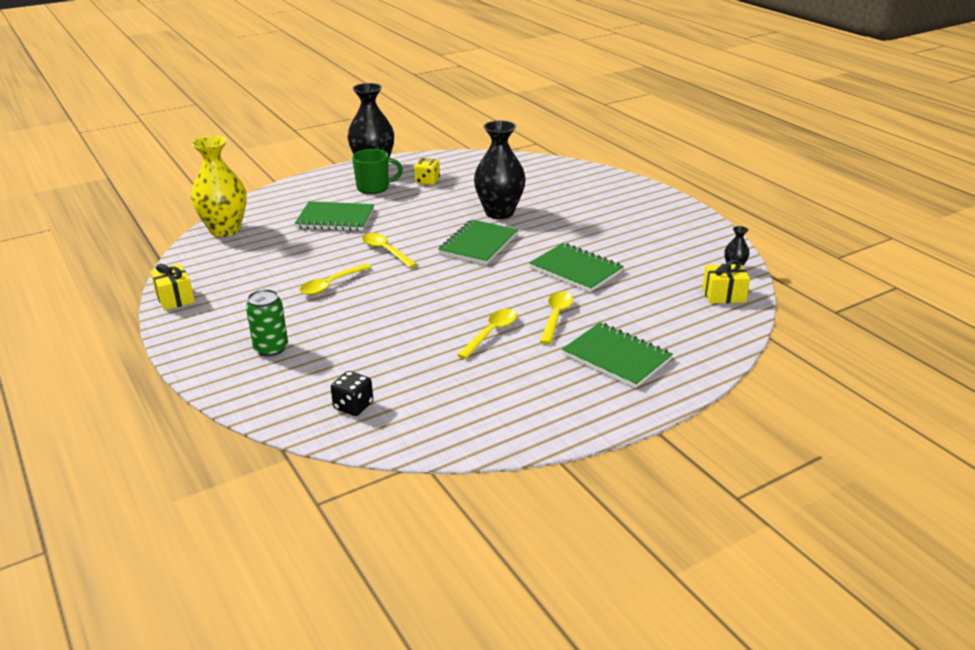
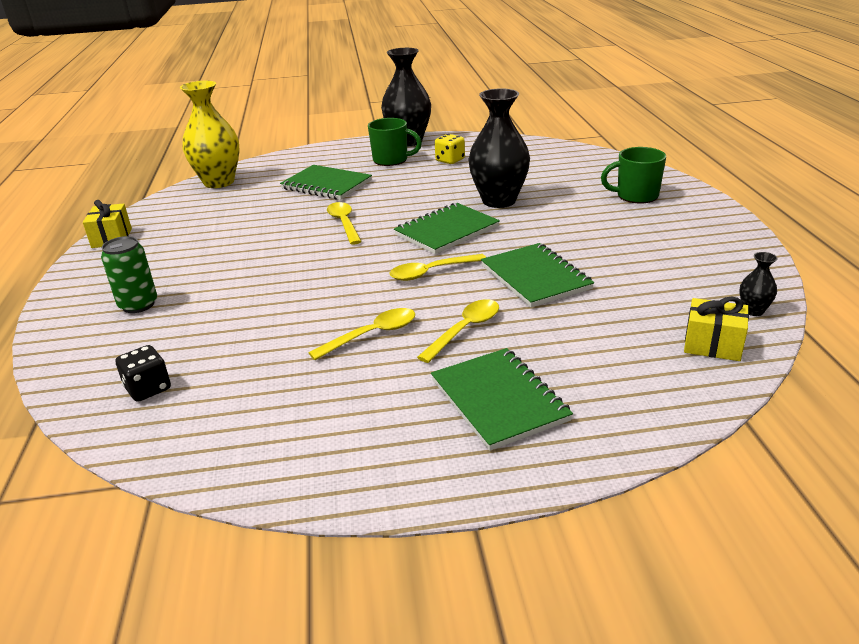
camera: 25 degrees right, 0 degrees up
(331, 284) = (259, 249): yellow spoon -> yellow spoon (431, 272)
(602, 194) = (636, 196): none -> green mug

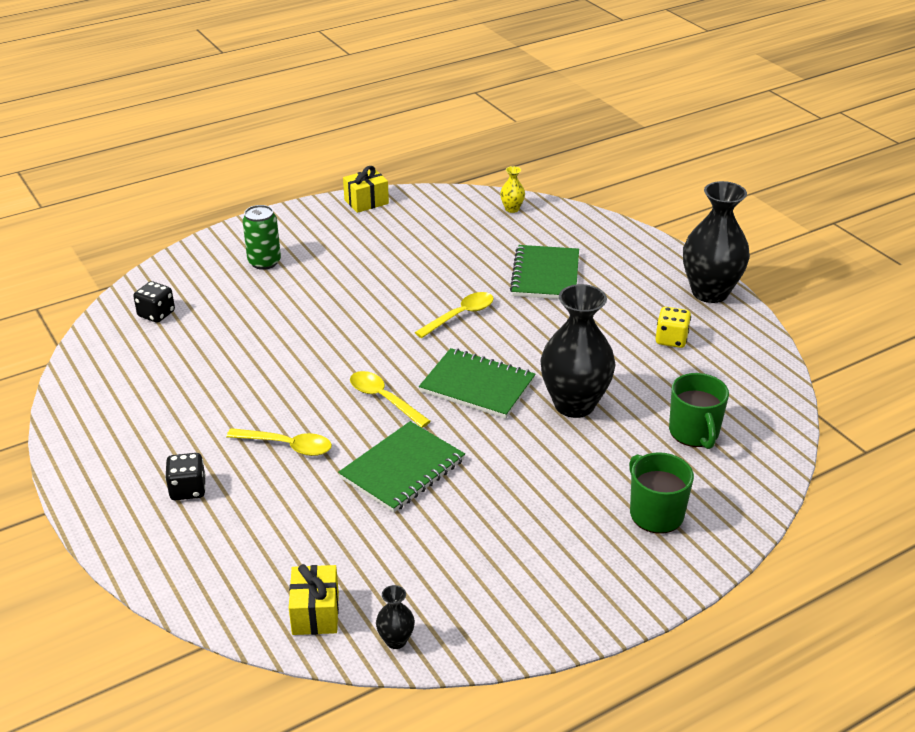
camera: 65 degrees right, 5 degrees up
(219, 182) = (512, 209): yellow vase -> yellow vase, size x0.43
(372, 335) = (261, 395): yellow spoon -> none
(391, 160) = (642, 297): green mug -> green mug (694, 433)
(498, 400) = (188, 489): green notebook -> black dice

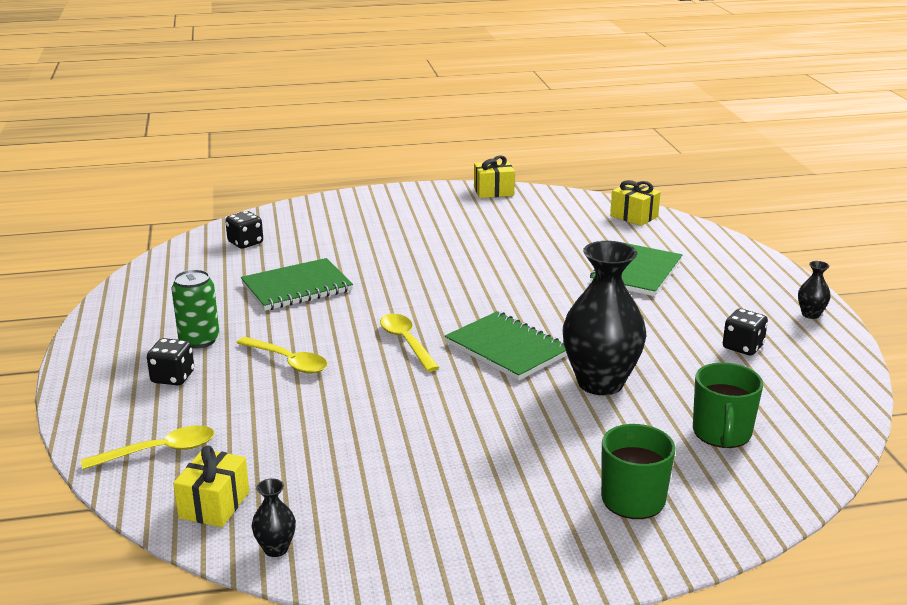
camera: 20 degrees right, 10 degrees down
(264, 262) = (368, 221): green can -> green can (199, 340)
(402, 469) = (385, 402): green notebook -> green notebook (297, 287)
(460, 316) = (527, 290): yellow spoon -> yellow spoon (159, 451)
(512, 209) = (634, 216): yellow vase -> yellow gift
(671, 339) = (742, 347): yellow dice -> black dice
(710, 292) = (810, 314): black vase -> black vase, size x0.43

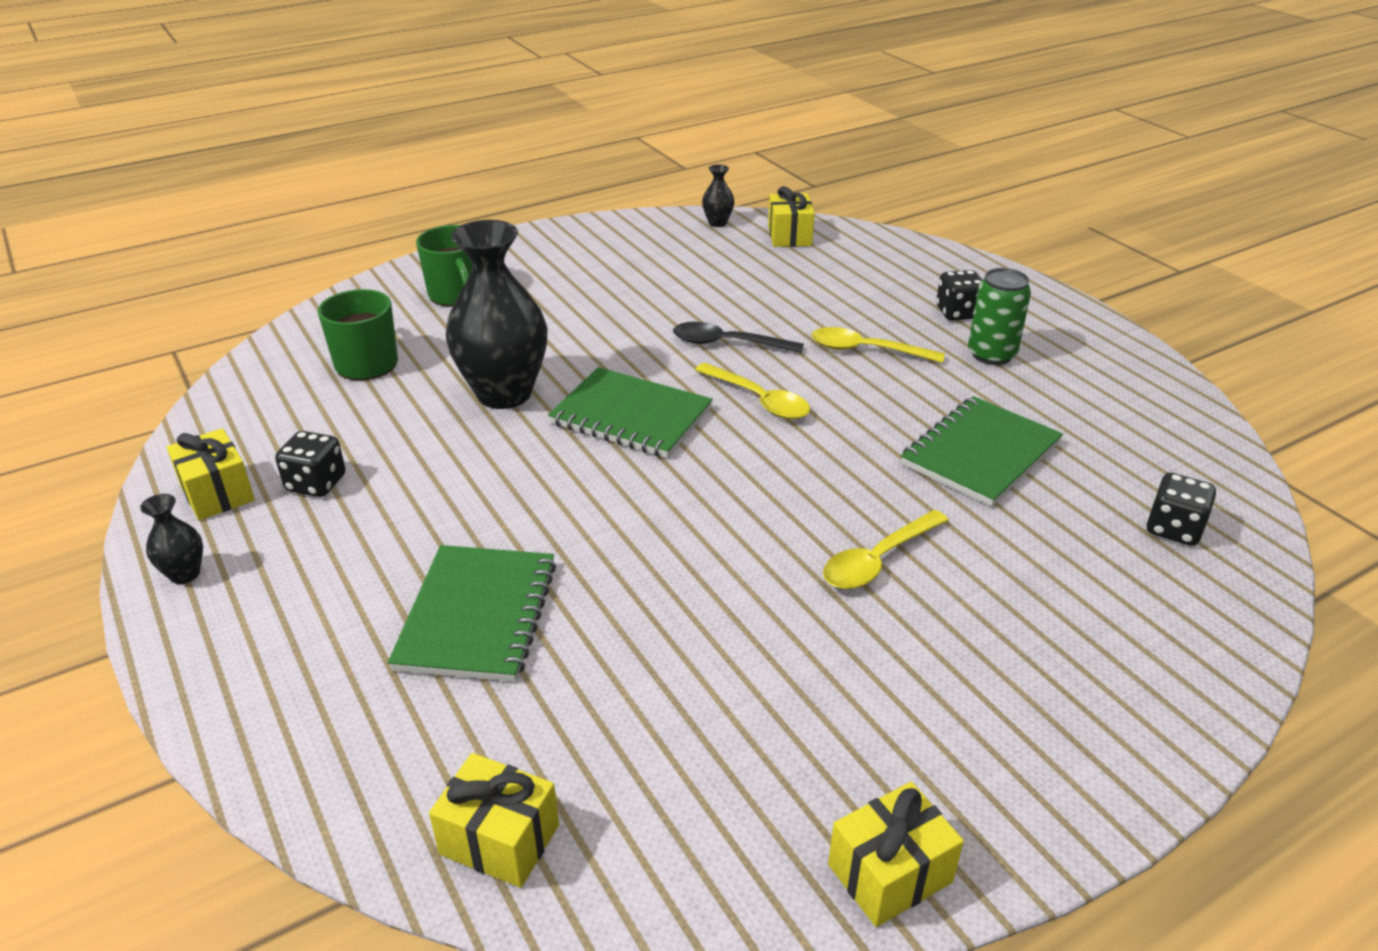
camera: 160 degrees right, 10 degrees up
(159, 451) = (878, 257): yellow spoon -> yellow spoon (878, 560)
(393, 389) = (728, 343): none -> black spoon
(812, 353) = (217, 493): none -> yellow gift

